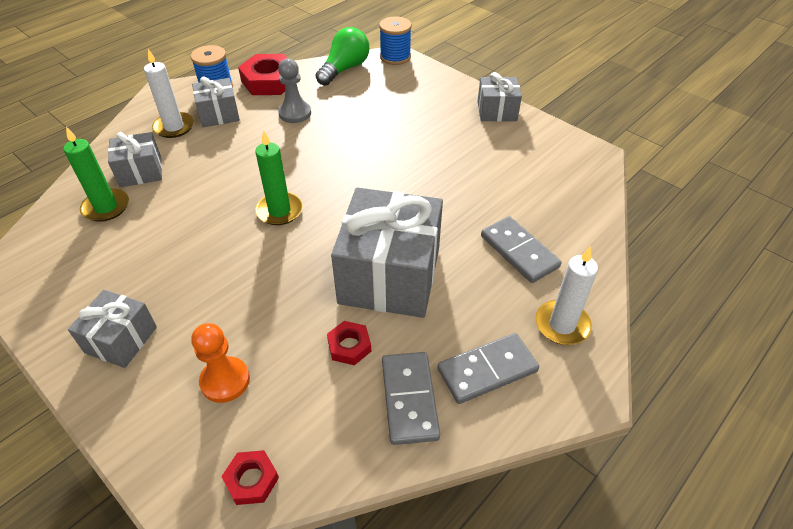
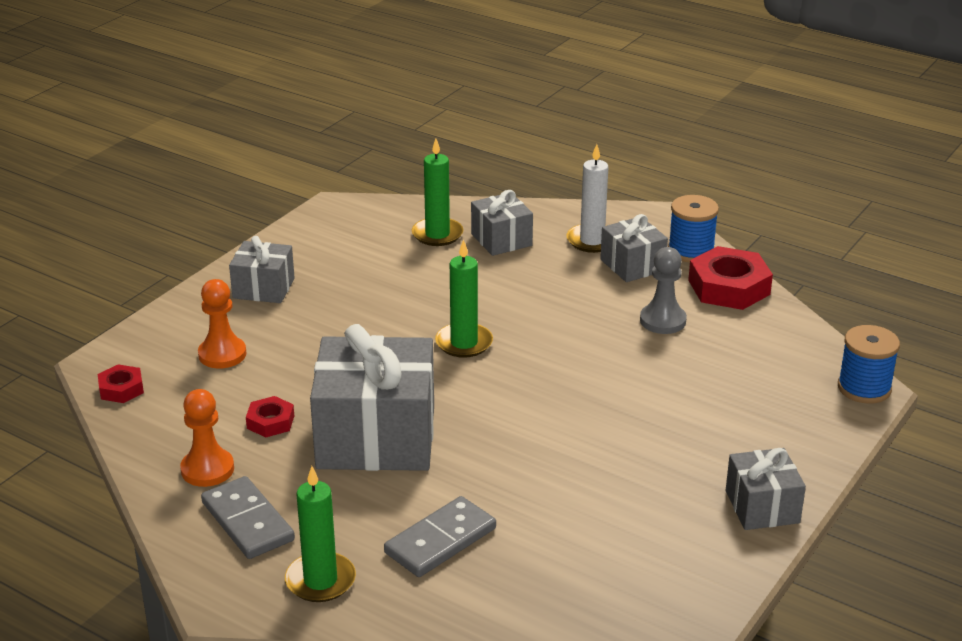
camera: 80 degrees right, 15 degrees down
(344, 69) = (798, 345): green light bulb -> none
(409, 399) = (207, 469): grey domino -> orange pawn
(562, 325) = (320, 580): white candle -> green candle

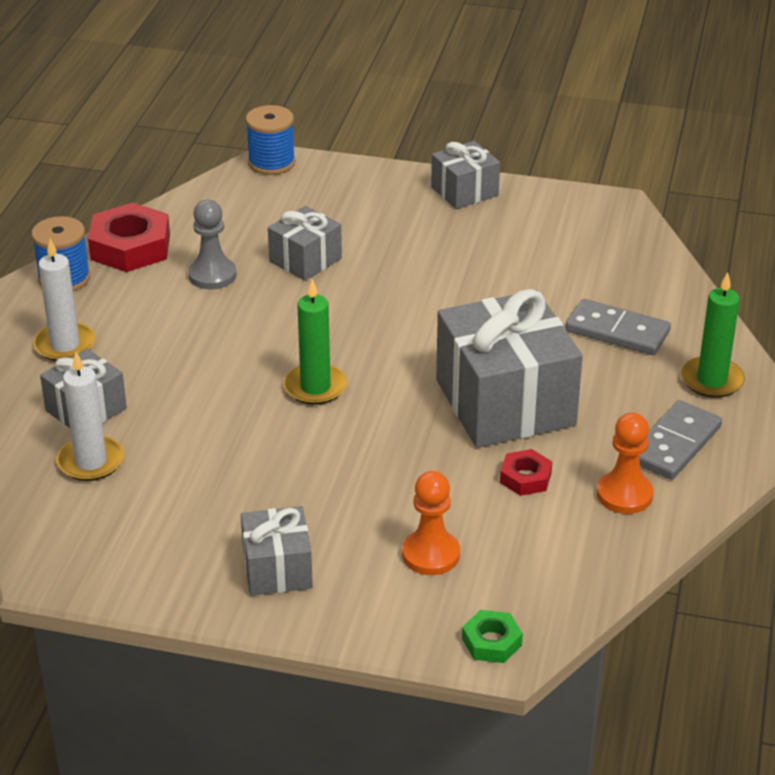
camera: 110 degrees left, 5 degrees up
(113, 360) = (491, 642): none -> green nut
(121, 389) = (540, 611): red nut -> none
(437, 234) = (91, 462): green candle -> white candle
(632, 265) = (109, 310): grey gift -> grey gift (305, 260)

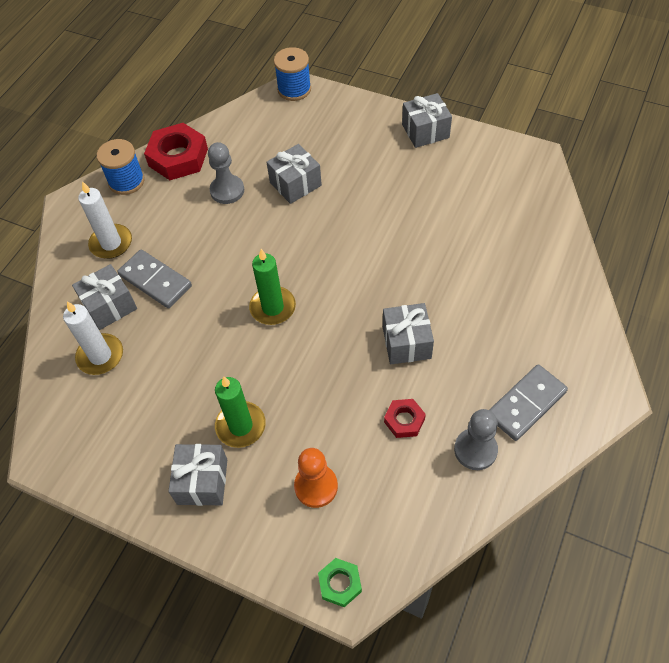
camera: 15 degrees right, 20 degrees up
(505, 403) = (406, 342): grey gift -> grey gift, size x0.52
(617, 331) = (507, 283): grey domino -> grey domino (155, 281)
(624, 495) = (475, 450): orange pawn -> grey pawn
(712, 380) = (569, 343): green candle -> green candle (240, 426)

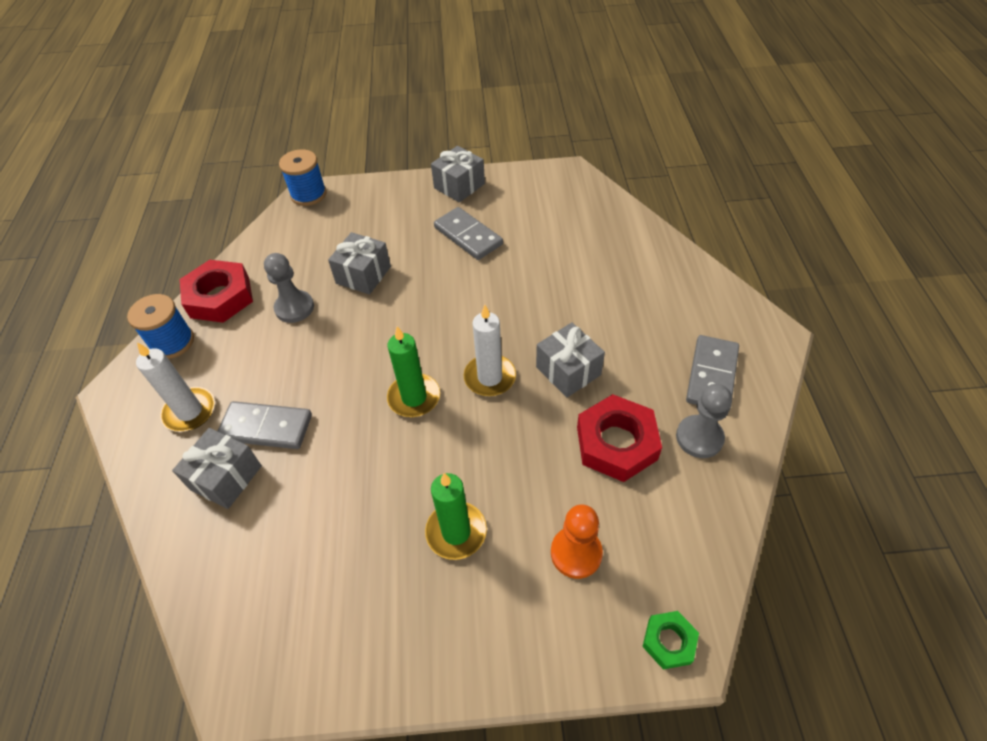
camera: 30 degrees left, 5 degrees down
(100, 356) = (245, 537): white candle -> white candle (490, 377)
(202, 481) = (451, 614): grey gift -> none
(402, 184) = (468, 236): none -> grey domino
(404, 420) = (616, 443): red nut -> red nut, size x1.89

